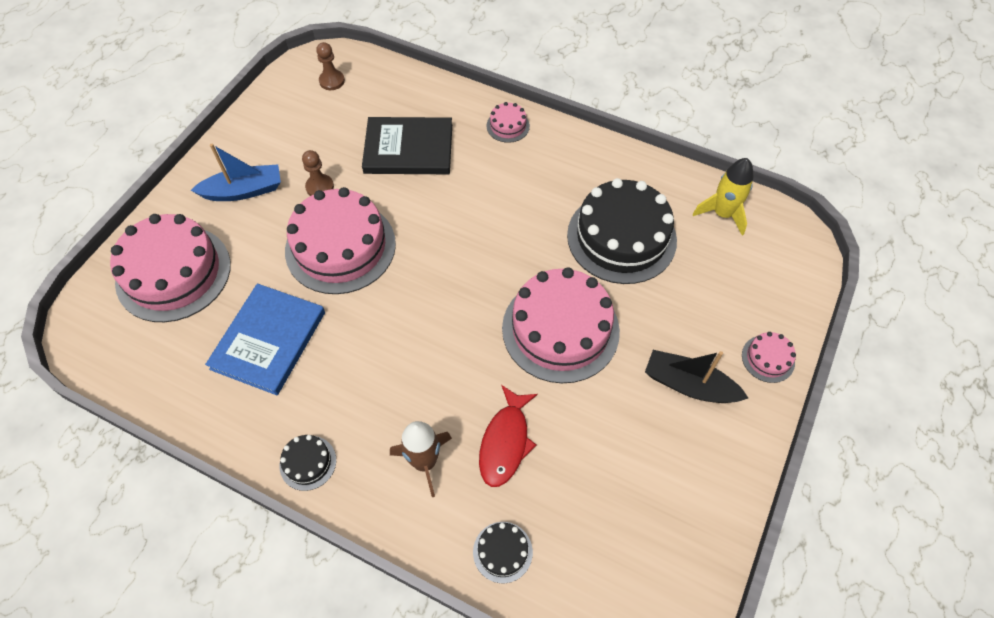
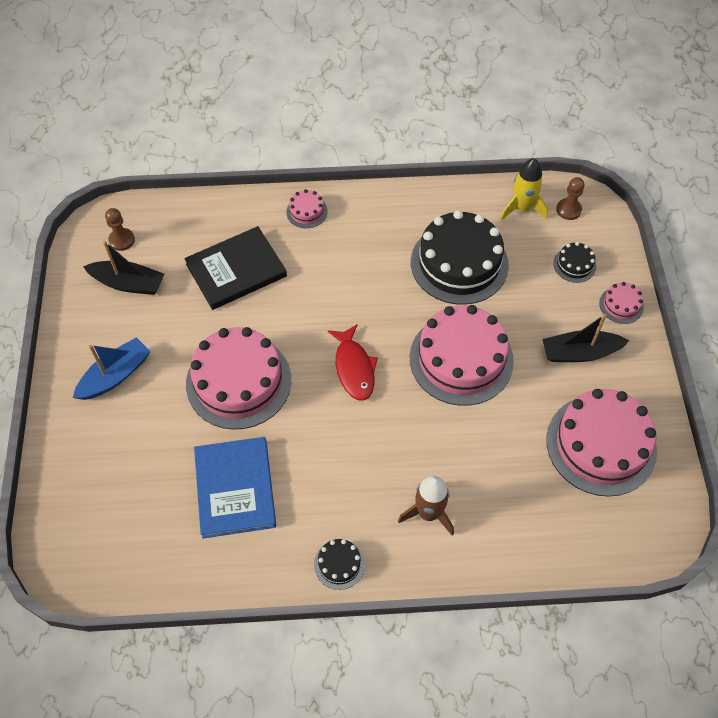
camera: 30 degrees left, 0 degrees up
(173, 273) = (106, 477): pink cake -> pink cake (601, 445)
(311, 119) = (128, 283): none -> black boat
(320, 187) = (182, 340): brown pawn -> brown pawn (568, 210)
(502, 552) = (529, 544): black cake -> black cake (574, 265)
(505, 442) = (478, 465): red fish -> red fish (354, 368)

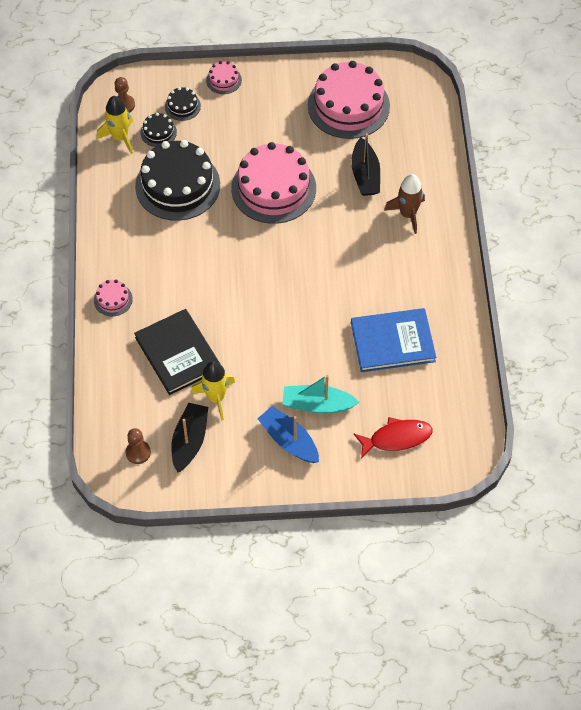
camera: 90 degrees left, 0 degrees up
(157, 404) = (317, 405): none -> turquoise boat
(178, 306) = (216, 397): none -> yellow rocket
(238, 381) = (295, 345): pink cake -> none
(339, 564) = (450, 271): black cake -> black cake (158, 132)
(354, 368) = (282, 262): red fish -> red fish (396, 438)
(579, 353) = (268, 111): black boat -> black boat (365, 175)

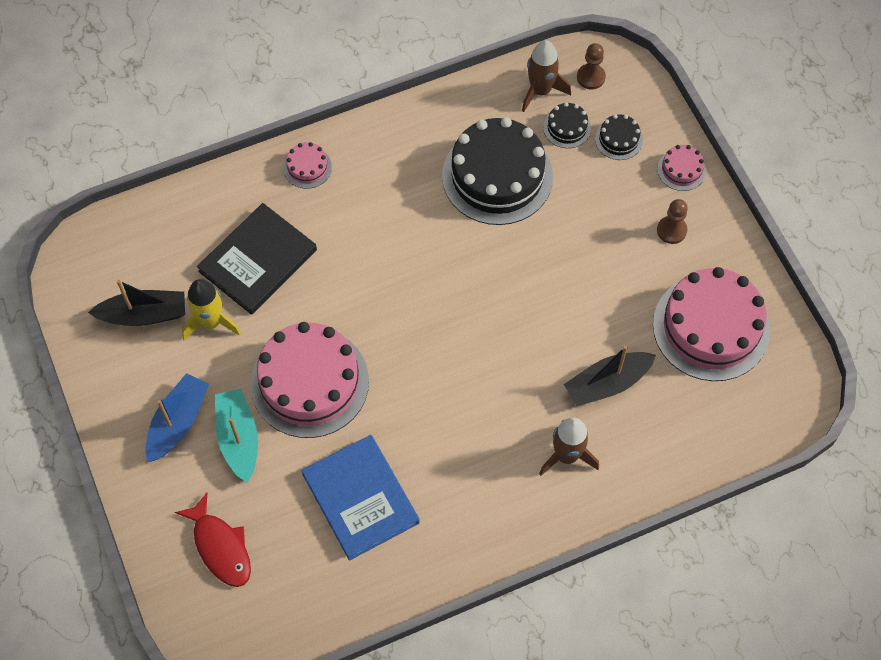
camera: 70 degrees right, 5 degrees up
(120, 137) = (540, 91): yellow rocket -> brown rocket
(138, 452) = (112, 266): brown pawn -> brown pawn (671, 230)
(273, 188) = (539, 283): pink cake -> pink cake (309, 382)

